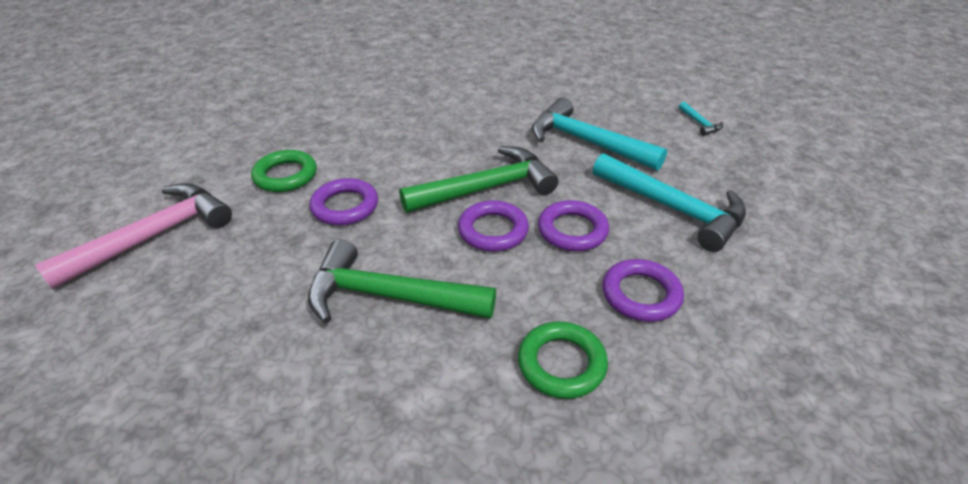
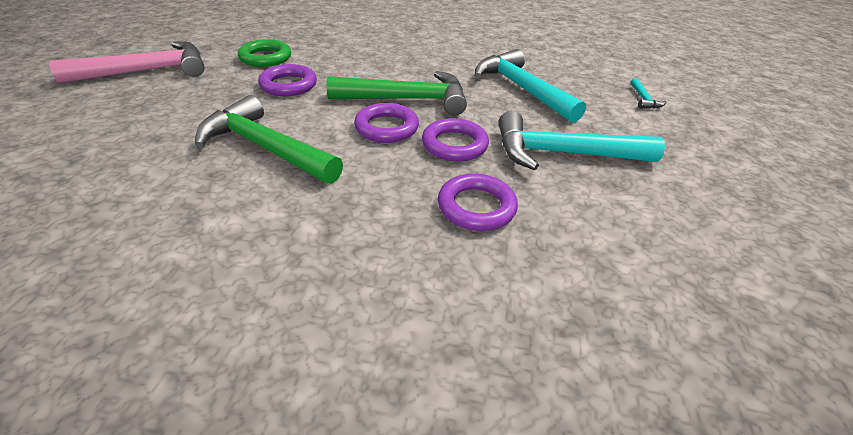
camera: 20 degrees right, 0 degrees up
(561, 364) = (358, 235): green ring -> none
(673, 209) = (563, 153): turquoise hammer -> turquoise hammer turned 120 degrees clockwise

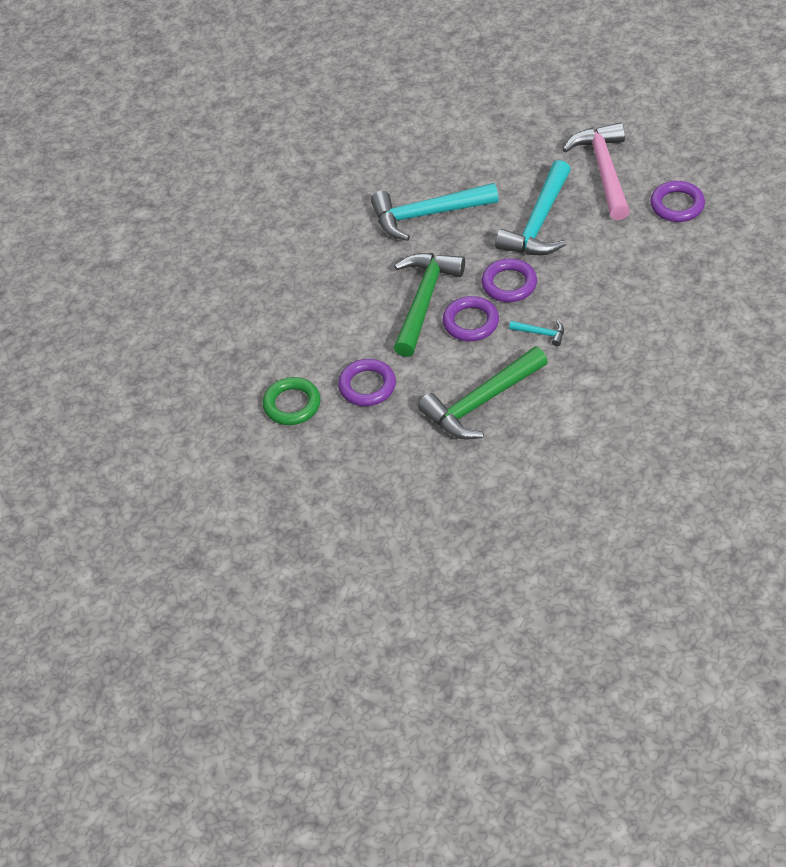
camera: 65 degrees left, 10 degrees up
(147, 71) = (298, 503): pink hammer -> pink hammer (604, 171)
(476, 207) = (589, 289): purple ring -> purple ring (677, 205)
(643, 99) = (470, 138): turquoise hammer -> turquoise hammer (540, 333)

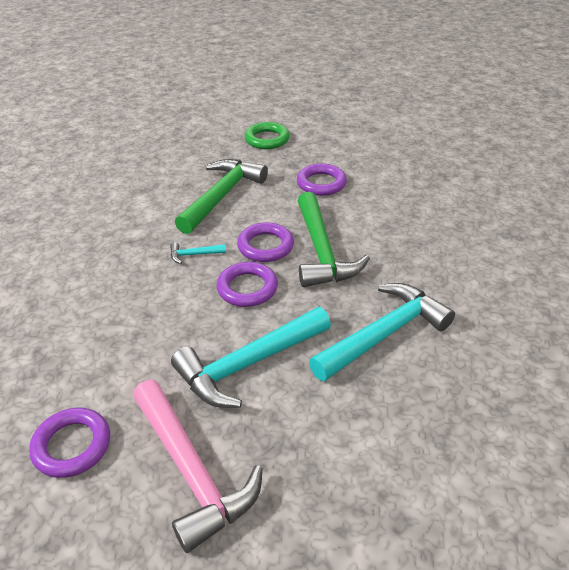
camera: 150 degrees right, 10 degrees down
(292, 404) = (368, 160): green ring -> green ring (267, 139)
(538, 222) = (248, 364): turquoise hammer -> turquoise hammer turned 120 degrees counterclockwise

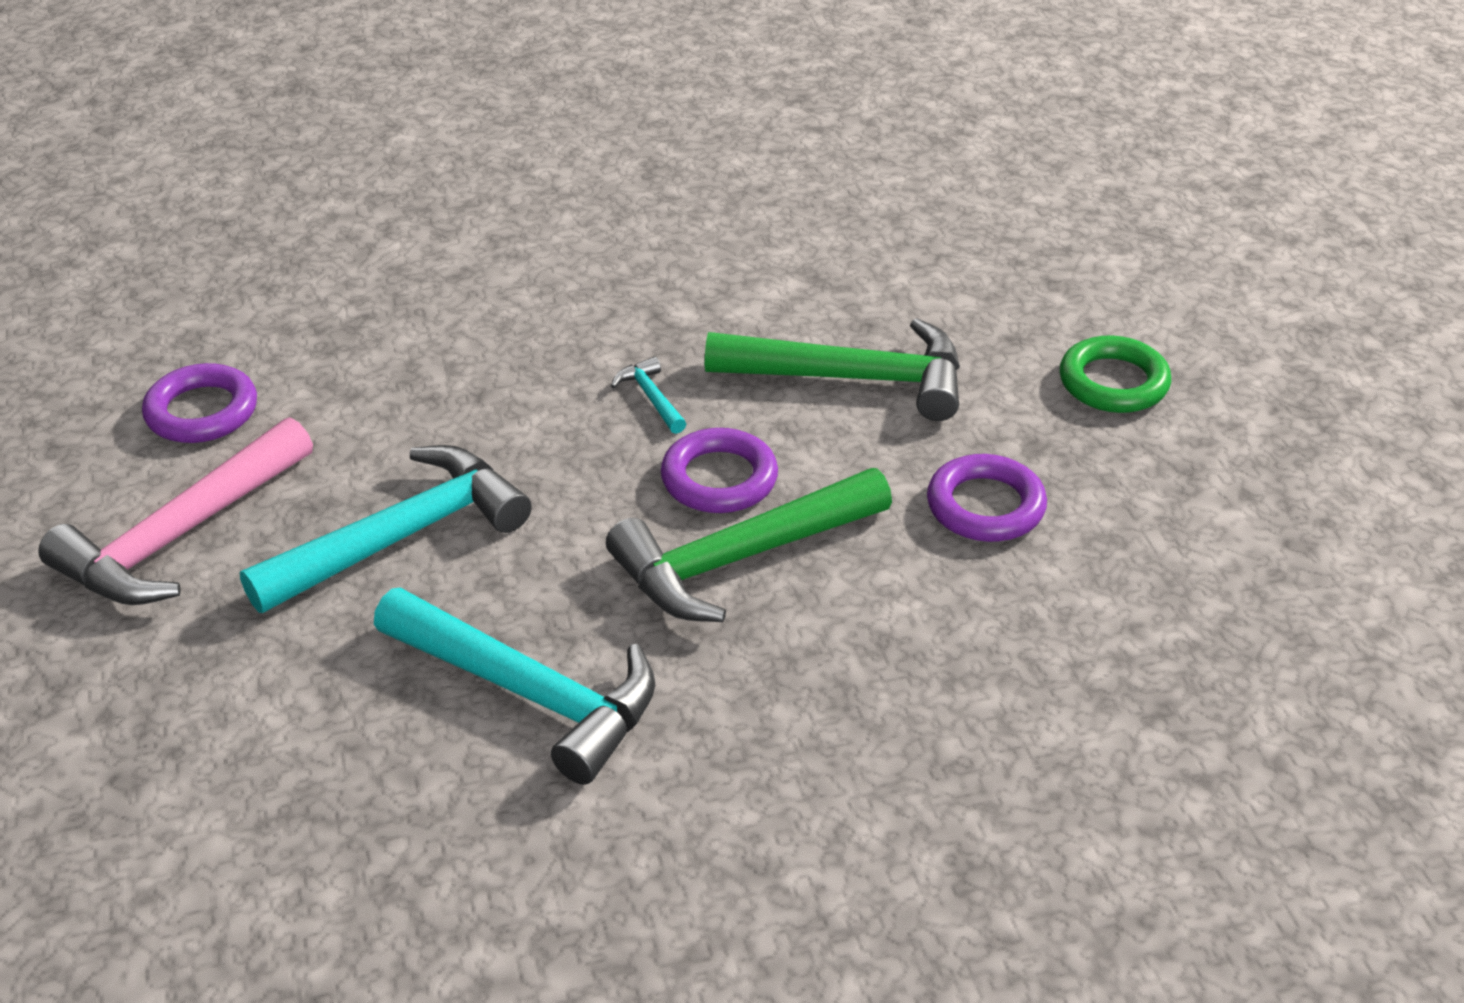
camera: 70 degrees right, 0 degrees up
(247, 288) = (587, 487): purple ring -> none
(248, 364) = (401, 537): turquoise hammer -> turquoise hammer turned 105 degrees clockwise

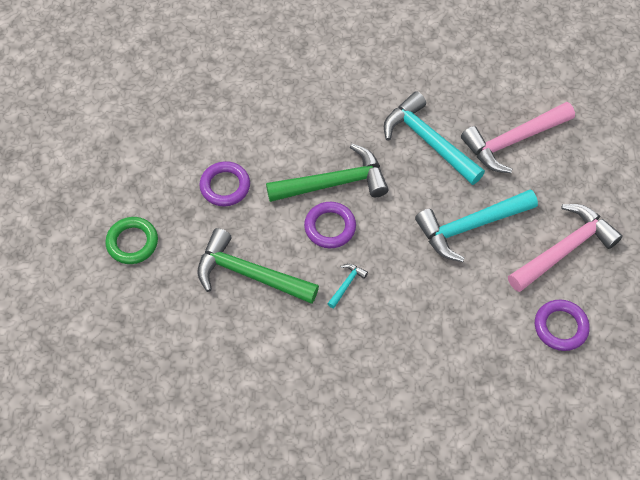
camera: 165 degrees left, 20 degrees up
(298, 740) = (513, 141): none -> pink hammer
(651, 397) = (346, 284): turquoise hammer -> turquoise hammer turned 135 degrees counterclockwise

